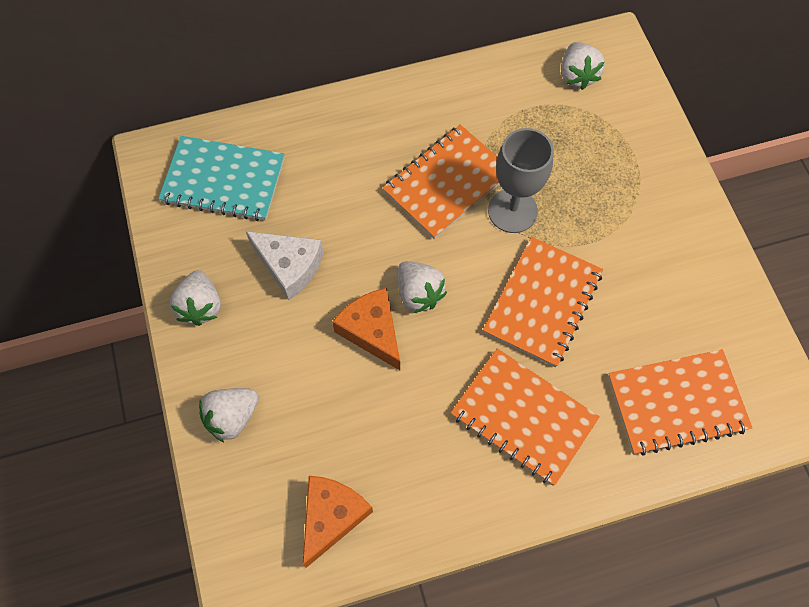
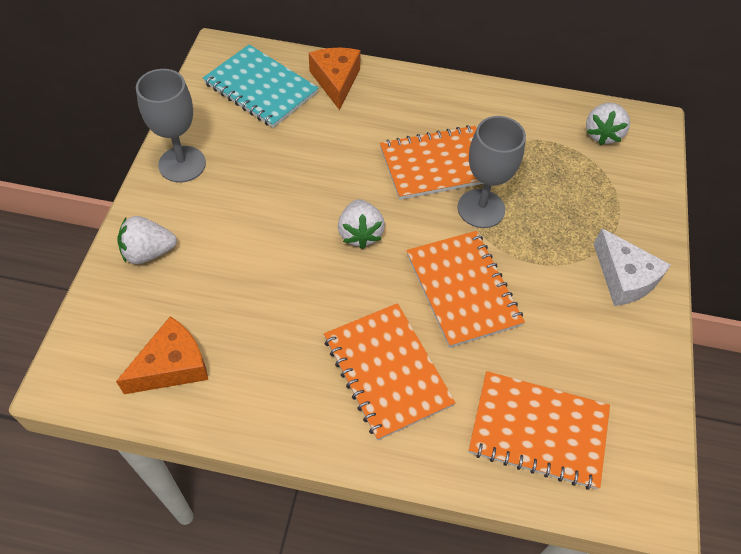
camera: 25 degrees right, 10 degrees down
(201, 306) = (182, 164): white strawberry -> grey goblet
(289, 266) = (269, 167): white cheese -> white cheese (624, 278)
(372, 331) = (302, 243): orange cheese -> orange cheese (336, 81)
(542, 302) = (462, 289): orange notebook -> orange notebook turned 75 degrees counterclockwise

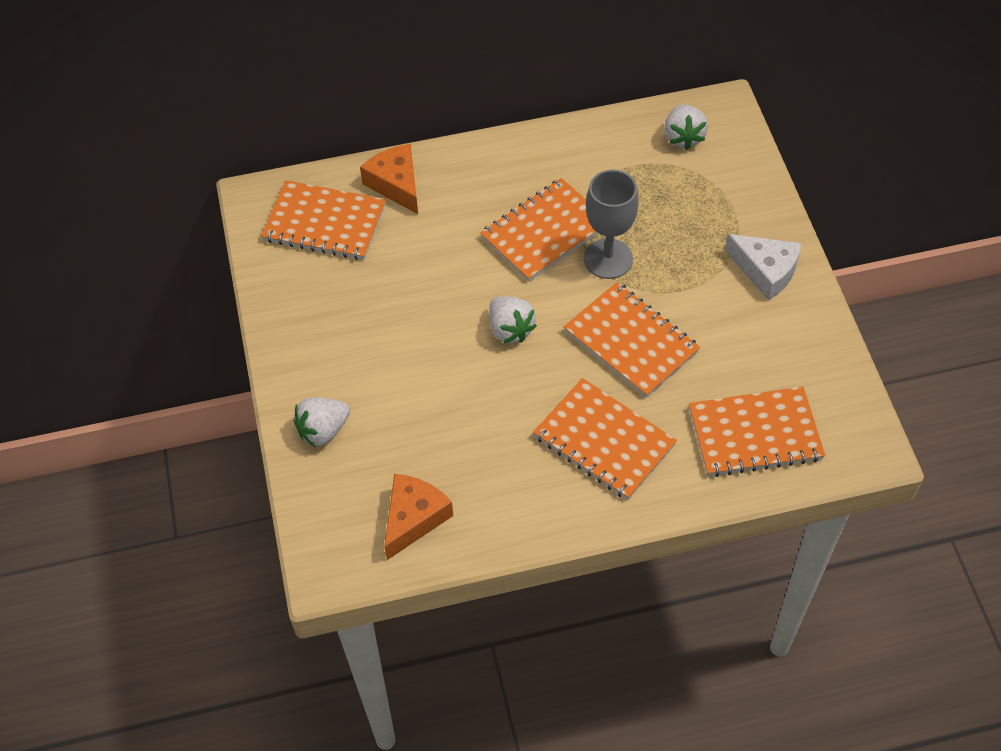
camera: 20 degrees left, 0 degrees up
(182, 164) = (297, 333): grey goblet -> none
(261, 88) = (324, 223): turquoise notebook -> orange notebook

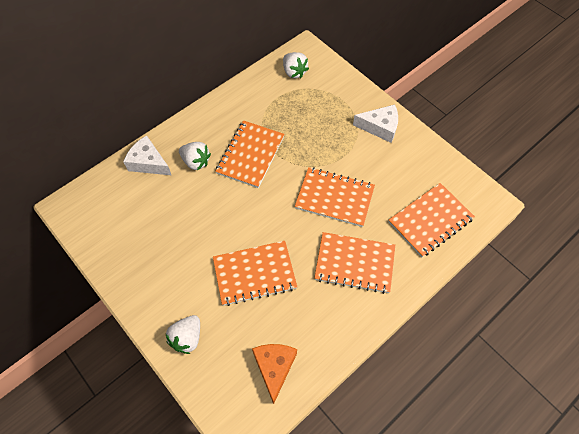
camera: 30 degrees left, 5 degrees up
(324, 223) = (117, 204): orange notebook -> orange notebook (254, 274)
(396, 184) = (148, 163): orange cheese -> white cheese
(510, 329) = (264, 221): white strawberry -> white strawberry (196, 162)
(608, 259) = (294, 156): grey goblet -> none

